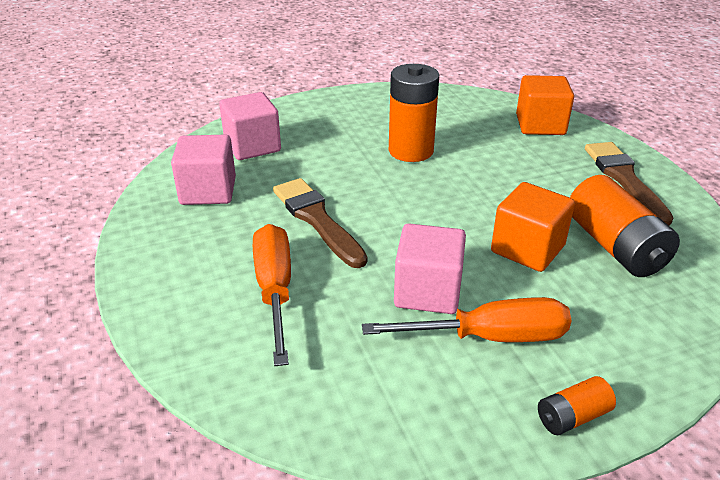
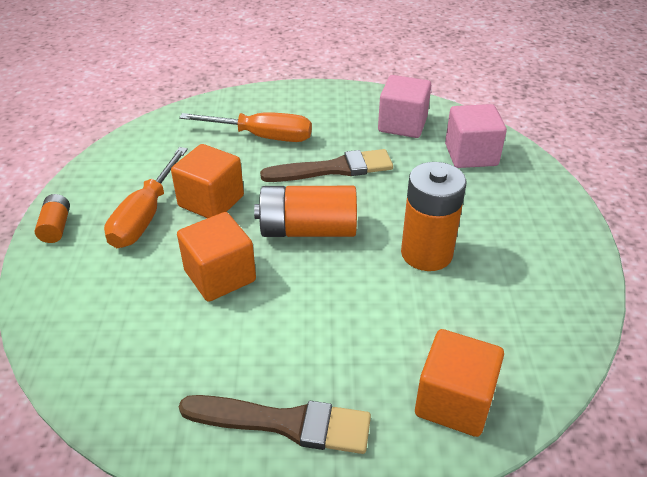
camera: 110 degrees right, 5 degrees up
(427, 292) = (211, 201): pink cube -> orange cube
(615, 246) = (181, 341): orange battery -> orange battery (307, 230)

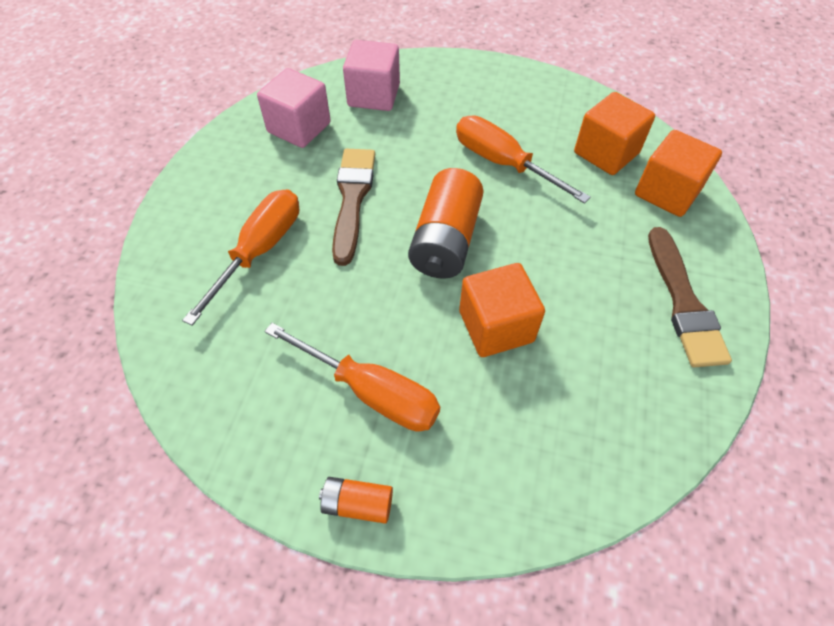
camera: 75 degrees left, 15 degrees up
(211, 201) = (367, 319): orange cube -> orange cube (606, 153)
(284, 423) = (683, 302): brown brush -> brown brush turned 150 degrees clockwise
(426, 253) = (503, 163): orange battery -> orange screwdriver

